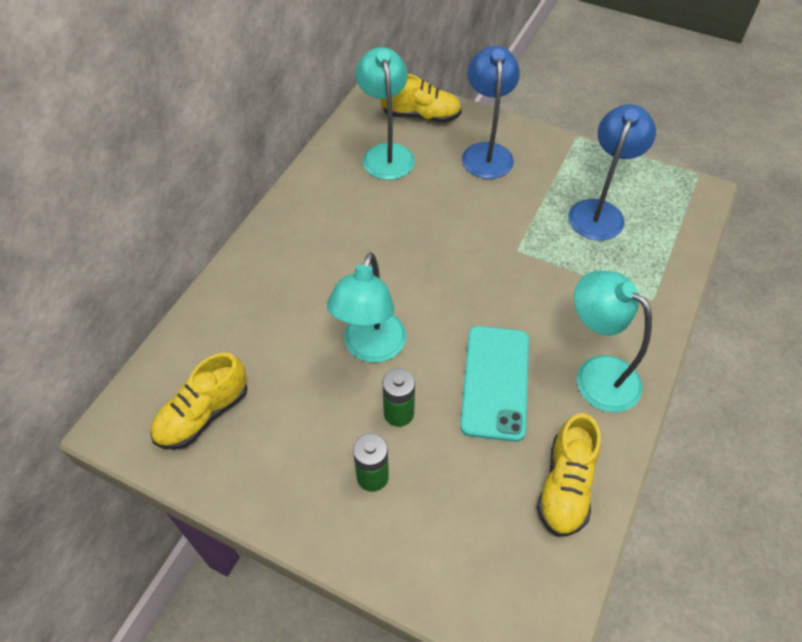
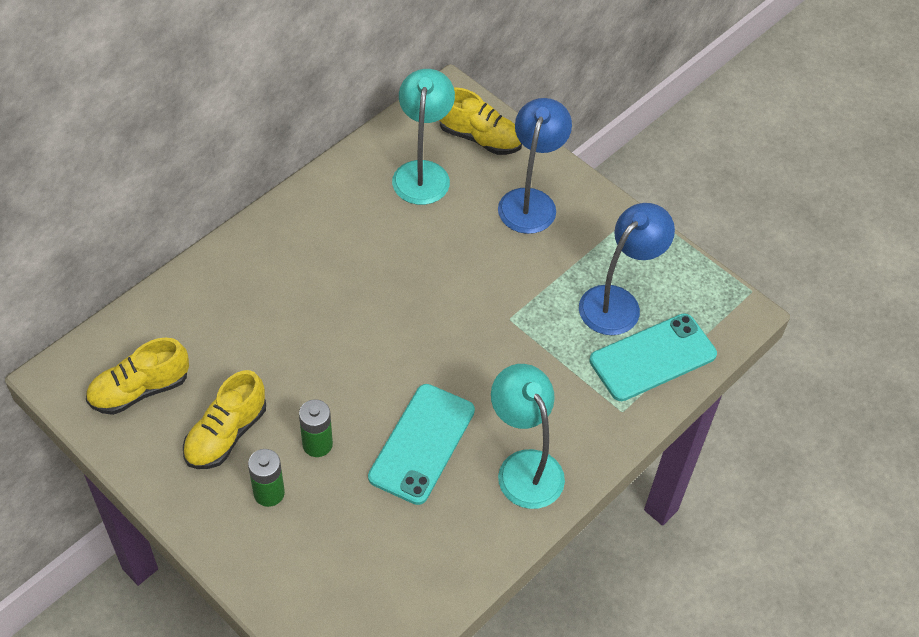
camera: 15 degrees right, 0 degrees up
(371, 348) = (318, 375): turquoise lamp -> none
(565, 486) = (440, 557): yellow shoe -> yellow shoe (226, 434)
(652, 248) = (653, 358): none -> turquoise phone

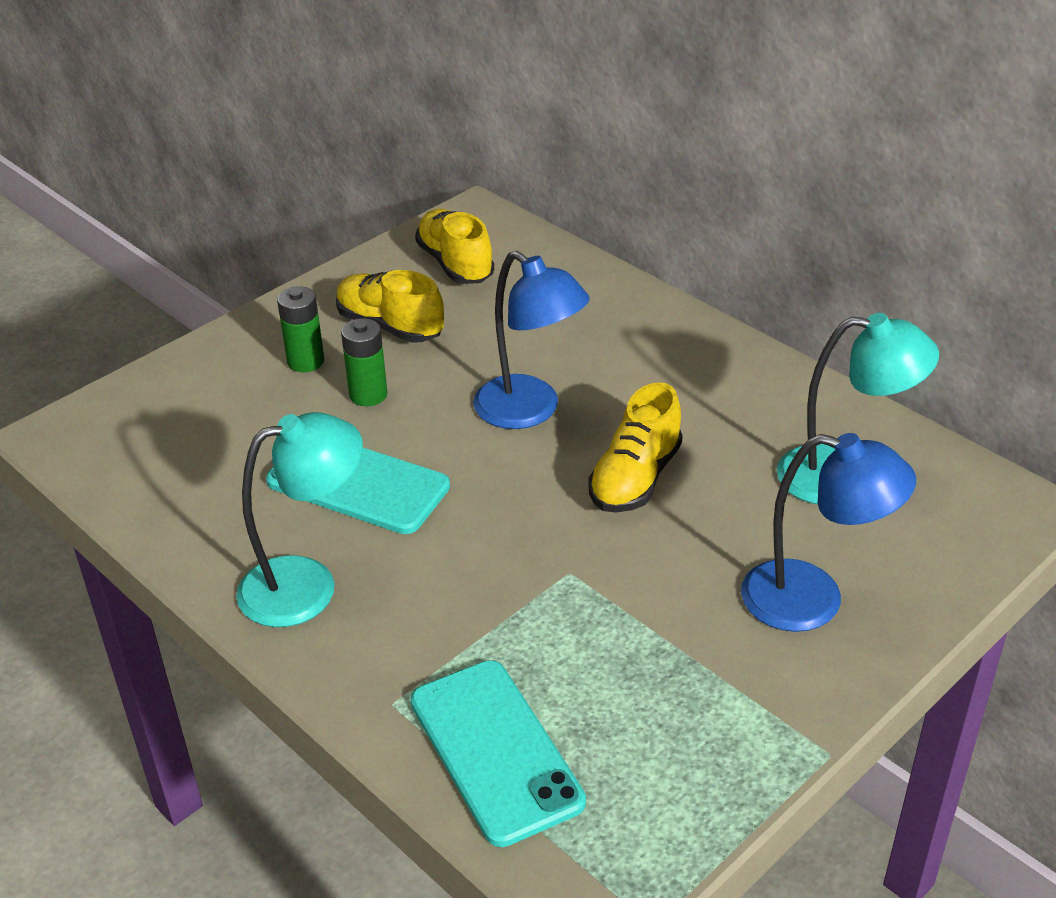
camera: 95 degrees right, 15 degrees down
(479, 138) = (937, 540): yellow shoe -> yellow shoe (635, 478)
(618, 302) = (610, 708): blue lamp -> blue lamp (529, 411)

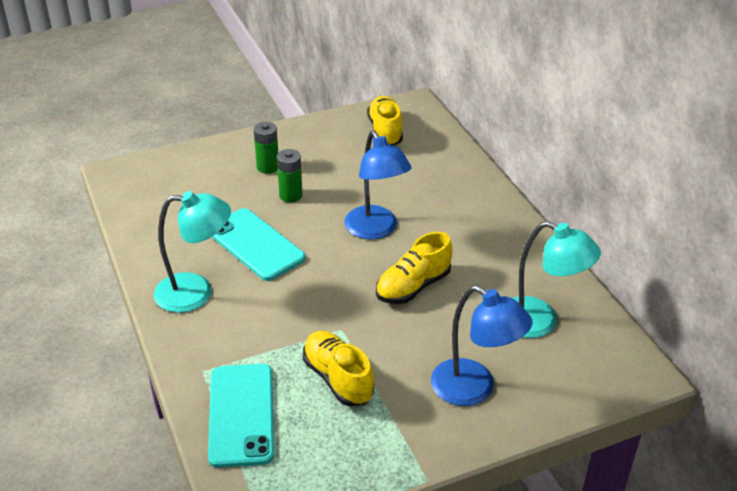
camera: 20 degrees right, 0 degrees up
(390, 326) = (326, 159): yellow shoe -> yellow shoe (338, 379)

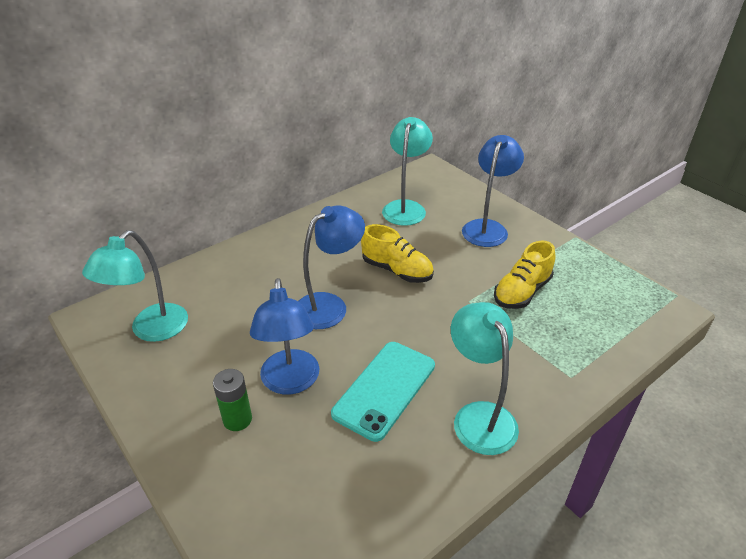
camera: 105 degrees left, 0 degrees up
(241, 414) = (596, 337): turquoise phone -> none
(290, 195) = (290, 382): green battery -> blue lamp
(385, 132) = (151, 330): yellow shoe -> turquoise lamp

